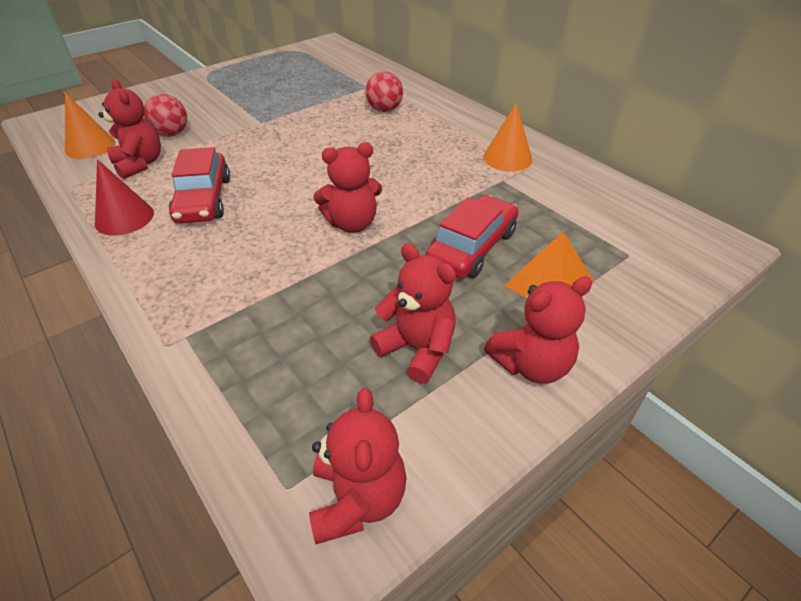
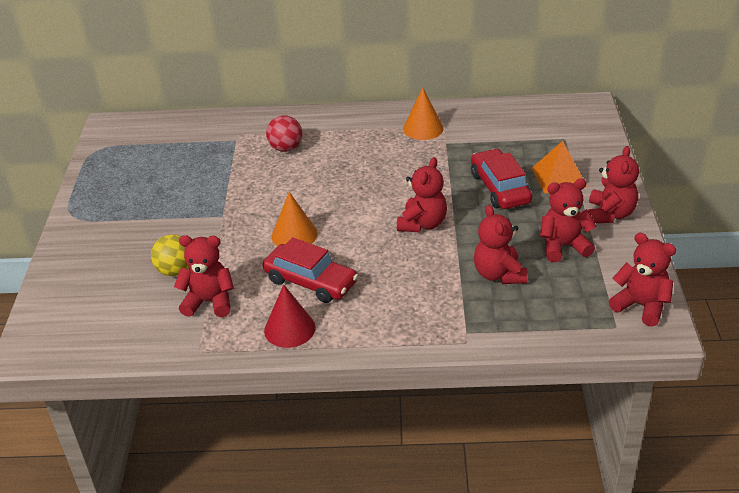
camera: 50 degrees left, 5 degrees down
(90, 146) = (135, 324): orange cone -> orange cone (294, 235)
(171, 134) = (175, 271): red ball -> yellow ball
(313, 316) = (499, 274): none -> red teddy bear

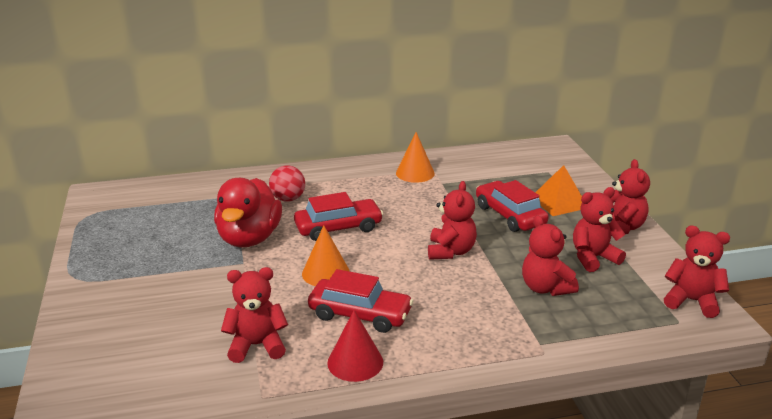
camera: 15 degrees left, 10 degrees down
(175, 271) = (209, 319): yellow ball -> none
(236, 189) = (249, 238): none -> red duck
(323, 186) = (338, 228): none -> red car

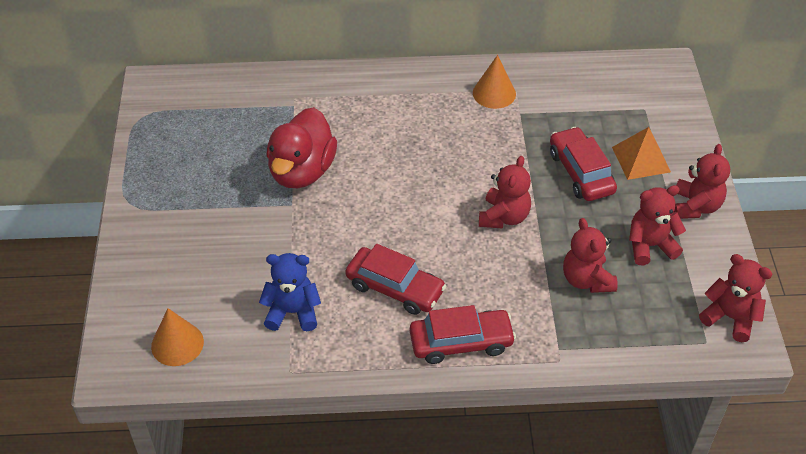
camera: 10 degrees right, 20 degrees up
(257, 345) = (292, 312): red teddy bear -> blue teddy bear
(288, 199) = (349, 117): red ball -> none
(325, 273) = (371, 229): orange cone -> orange cone (177, 344)
(338, 228) = (395, 168): red car -> red car (461, 342)
(355, 362) = (379, 345): red cone -> none

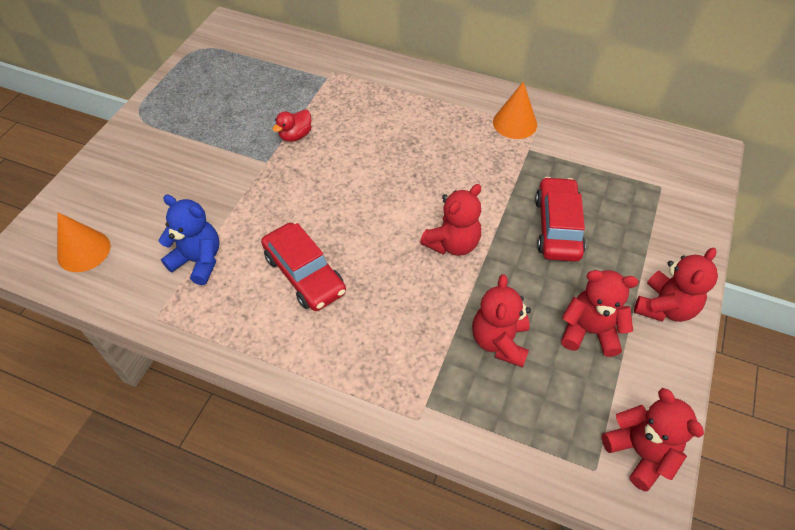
camera: 25 degrees right, 5 degrees up
(302, 171) = (295, 135): red duck -> red duck, size x0.45
(461, 342) = (331, 356): red car -> none
(641, 159) = (629, 236): orange pyramid -> none

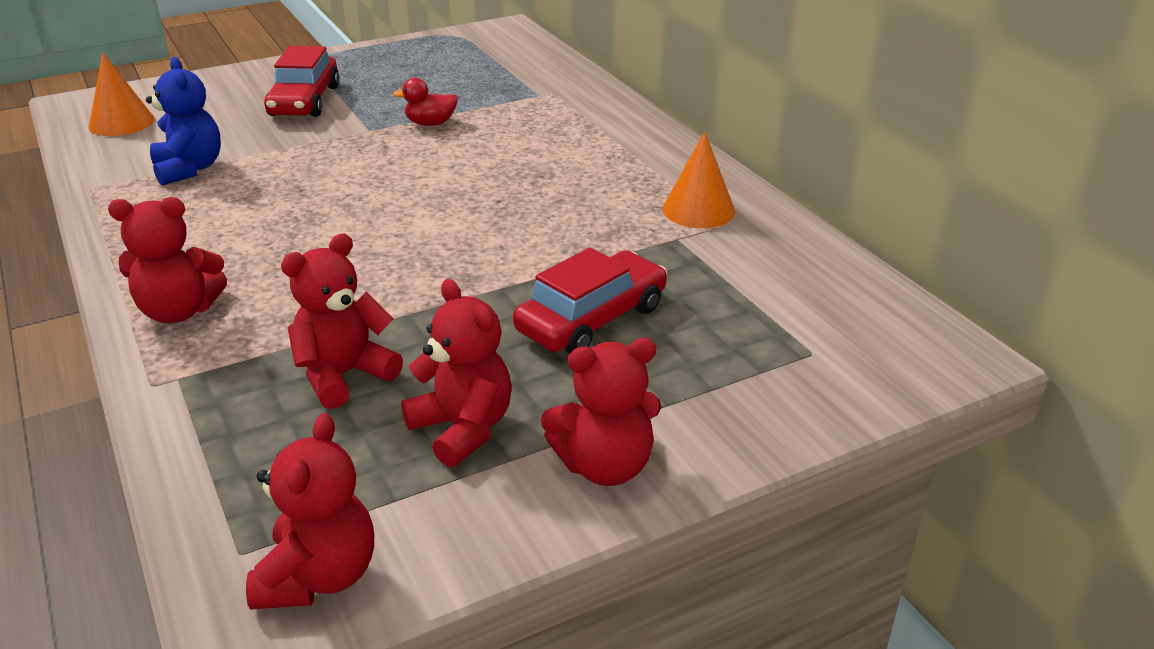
camera: 40 degrees right, 20 degrees down
(304, 274) = (256, 221): red car -> red car (304, 101)
(452, 243) = (441, 271): red teddy bear -> red teddy bear (179, 311)

